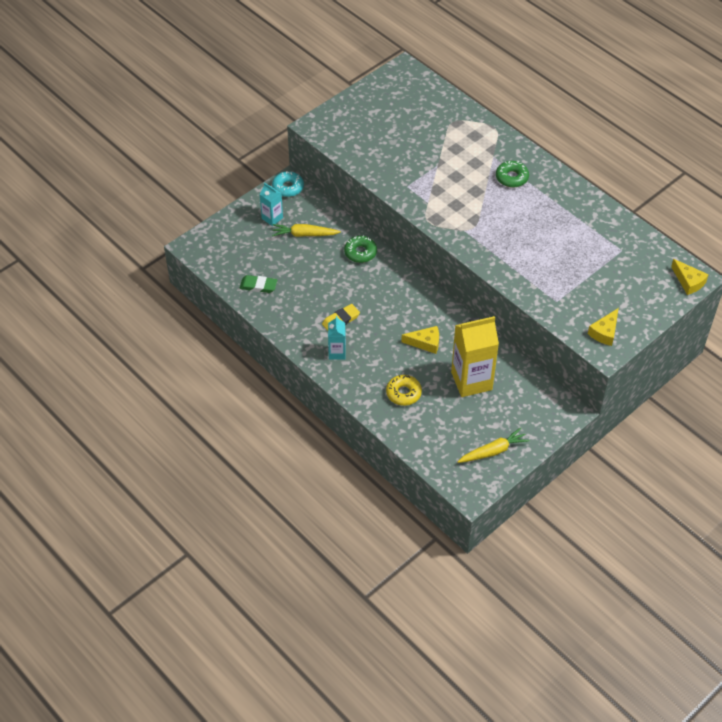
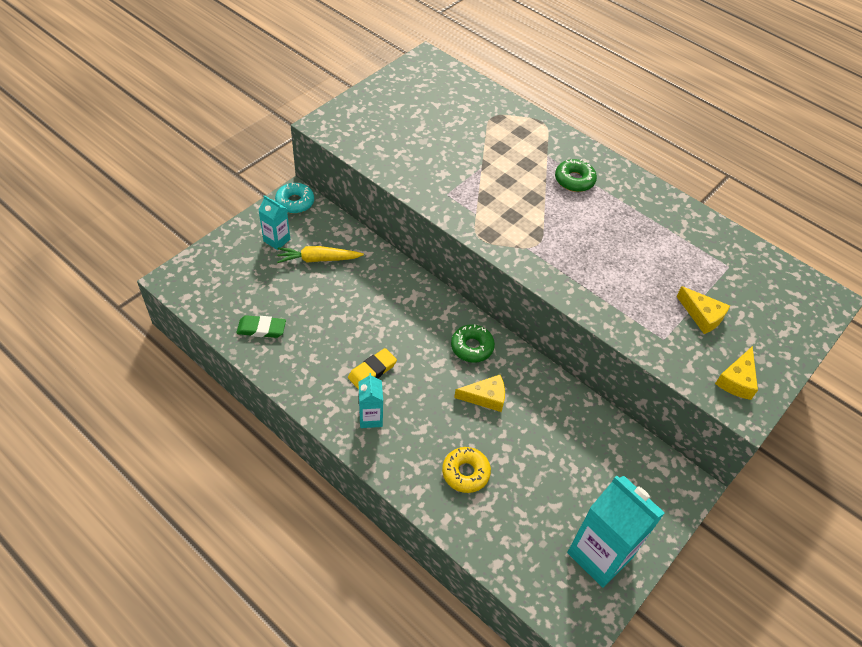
camera: 10 degrees left, 0 degrees up
(360, 252) = (390, 279): green donut -> green donut (472, 347)
(471, 381) = (553, 448): yellow carton -> none
(493, 451) = (600, 555): yellow carrot -> turquoise carton
(688, 282) = (822, 305): yellow cheese -> yellow cheese (702, 316)

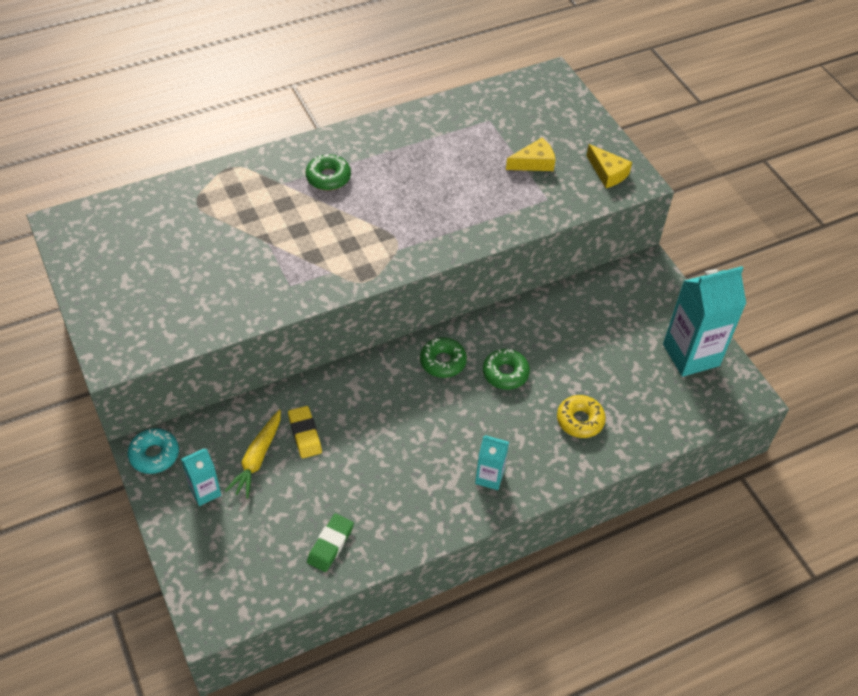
camera: 65 degrees left, 0 degrees up
(372, 371) = (434, 457): yellow eraser -> yellow eraser (305, 434)
(485, 397) = (505, 373): yellow cheese -> green donut

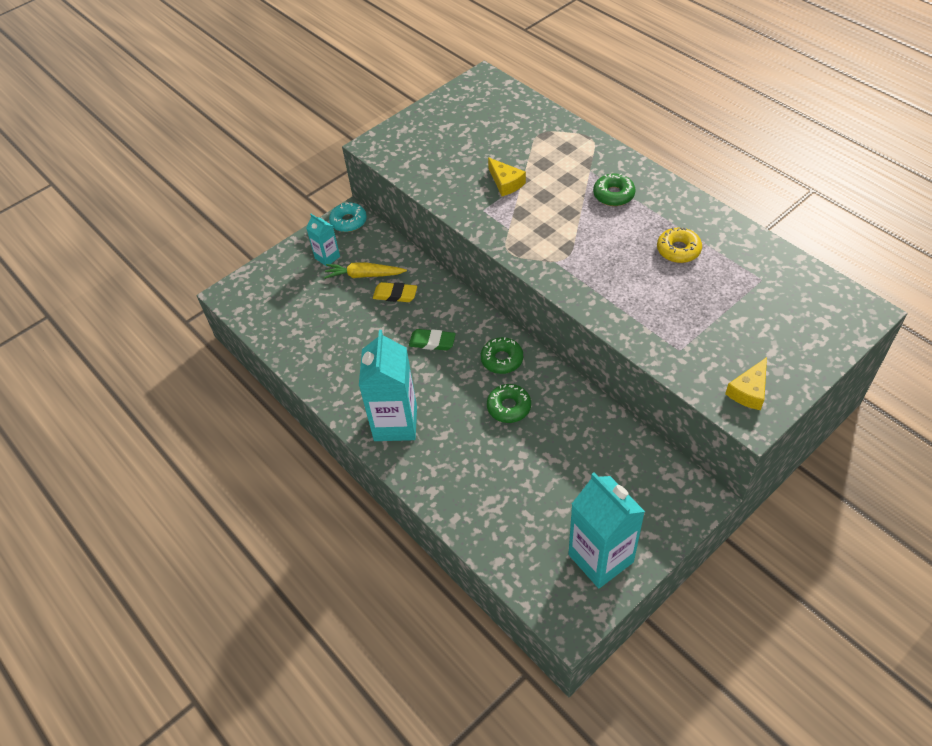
camera: 80 degrees right, 0 degrees up
(305, 434) = (395, 294): yellow eraser -> yellow eraser turned 45 degrees clockwise
(330, 544) = (304, 340): green eraser -> green eraser (432, 342)
(489, 477) = (395, 423): turquoise carton -> turquoise carton, size x1.95
(534, 163) = (724, 328): yellow cheese -> yellow cheese (505, 183)
(580, 420) = (479, 477): yellow donut -> yellow donut (678, 250)

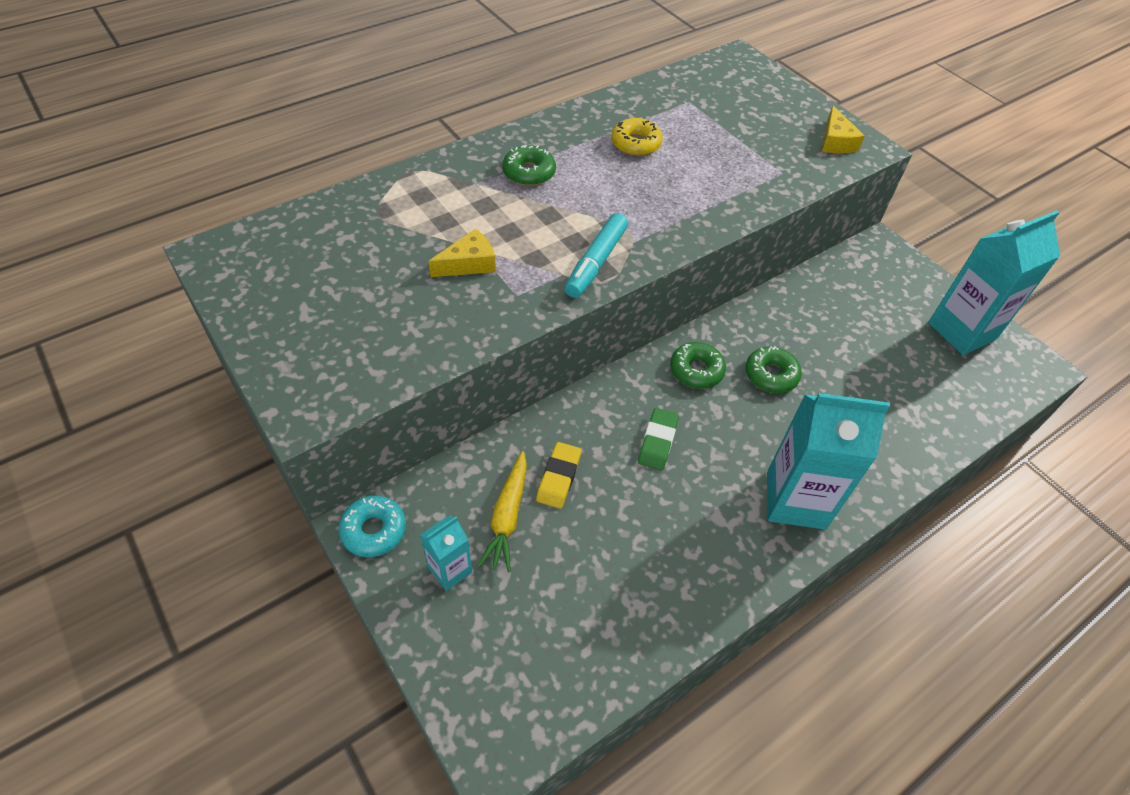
camera: 90 degrees left, 0 degrees up
(525, 244) = (596, 262): none -> turquoise marker
(749, 391) = (835, 141): yellow cheese -> yellow cheese turned 45 degrees clockwise

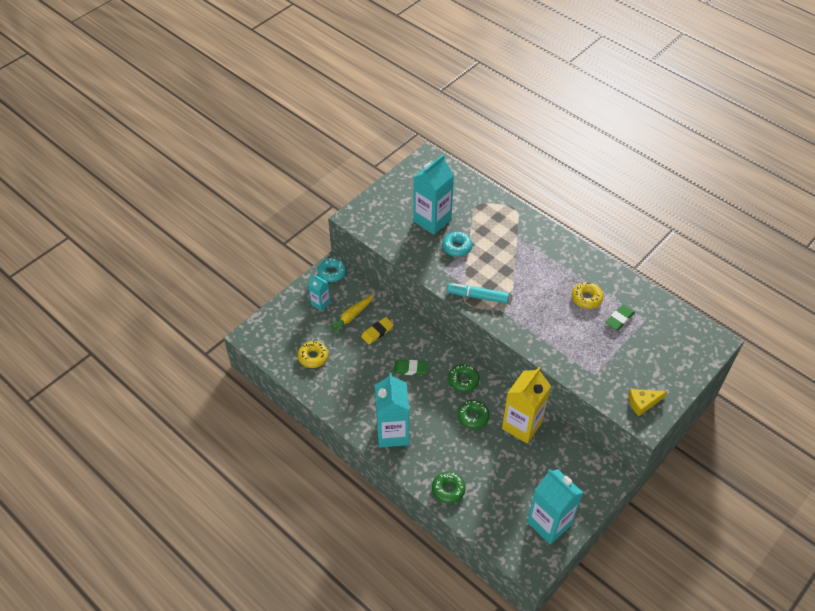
camera: 80 degrees right, 0 degrees up
(384, 283) = (432, 220): none -> turquoise carton
(469, 263) = (457, 247): yellow cheese -> turquoise donut
(507, 517) = (351, 317): yellow carrot -> yellow carrot turned 45 degrees counterclockwise
(529, 173) = (536, 255): green donut -> green donut (448, 489)
(559, 477) = (377, 332): yellow eraser -> yellow eraser turned 45 degrees counterclockwise
(592, 612) = (313, 357): none -> yellow donut
(683, 124) = (619, 319): none -> green eraser
(792, 319) = (522, 425): none -> yellow carton

